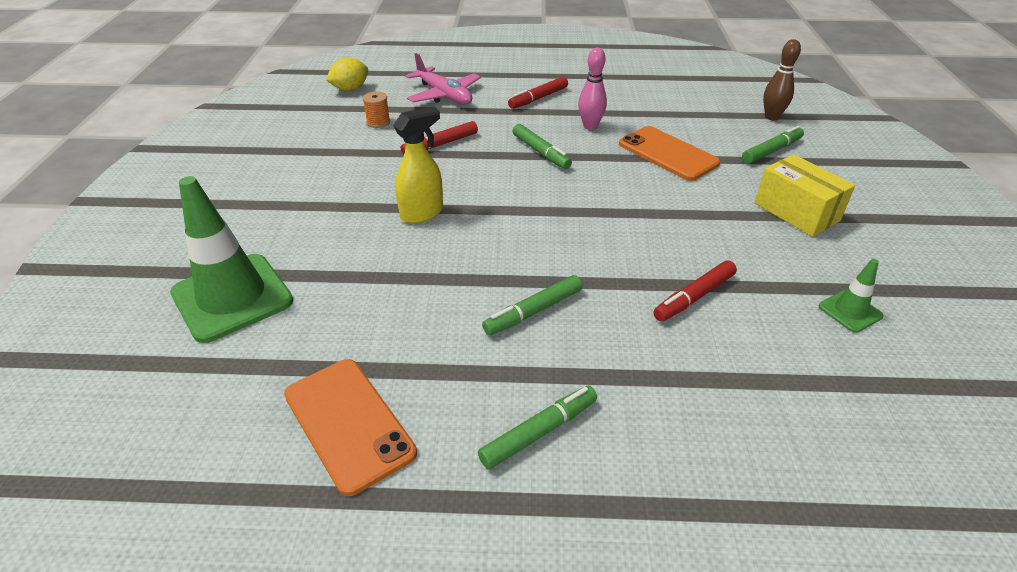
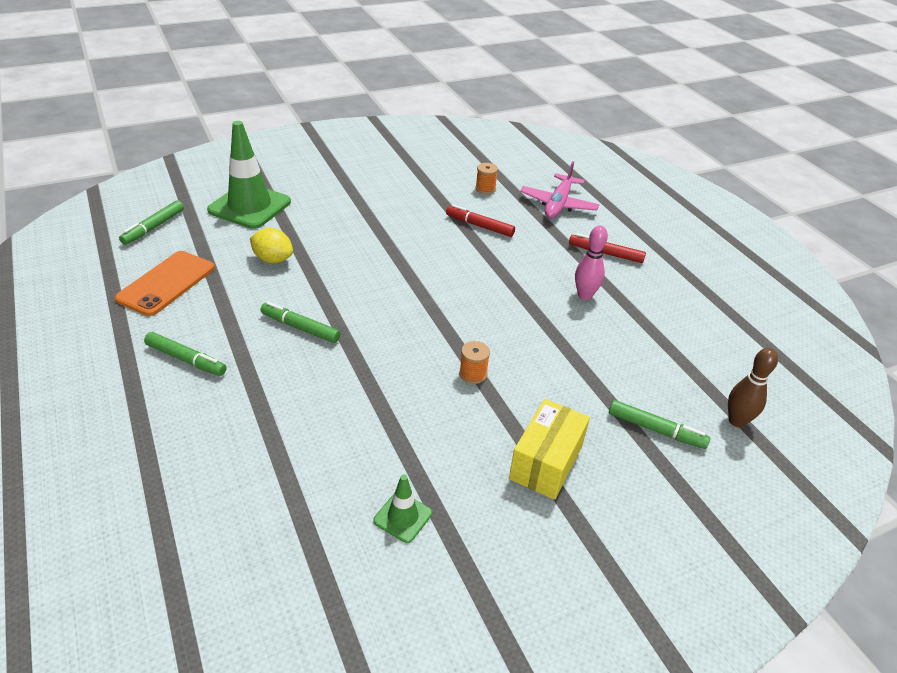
camera: 60 degrees right, 0 degrees up
(350, 89) = (522, 160): yellow lemon -> yellow lemon (273, 259)
(422, 213) = (381, 246): yellow spray bottle -> none
(541, 152) = (513, 278): green marker -> green marker (154, 227)
(667, 154) = (580, 354): orange phone -> none
(669, 215) = (473, 374): none -> orange spool
(694, 297) = (364, 409): red marker -> none

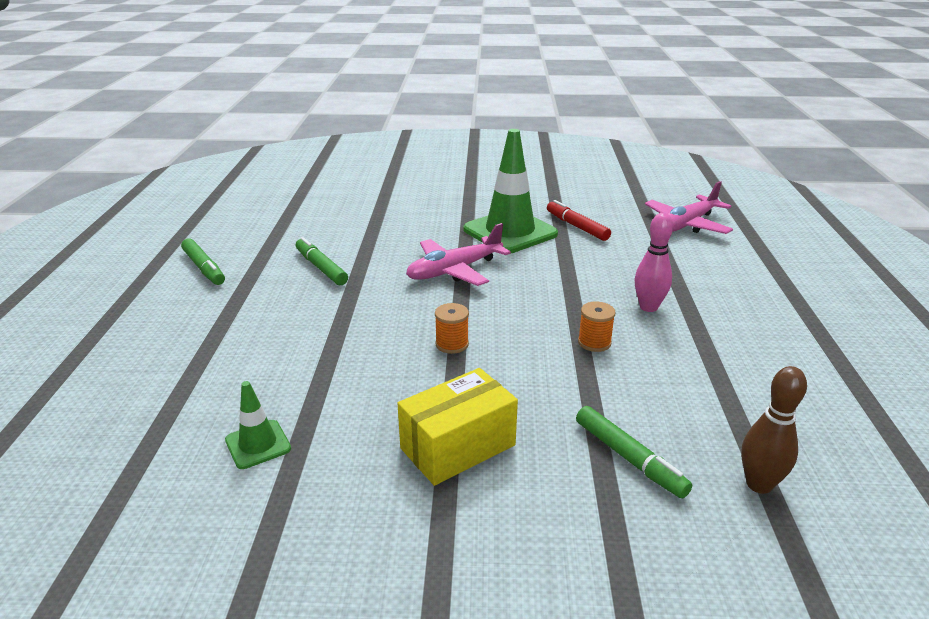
camera: 30 degrees right, 10 degrees down
(154, 227) = (275, 177): green marker -> none
(166, 283) = (245, 214): orange phone -> none
(249, 206) = (367, 176): green traffic cone -> green traffic cone (510, 232)
(273, 259) = (348, 215): yellow lemon -> none
(418, 299) = (454, 270): none -> pink plane
(485, 189) = (611, 199): orange spool -> orange spool (594, 342)
(605, 253) = (709, 276): red marker -> none

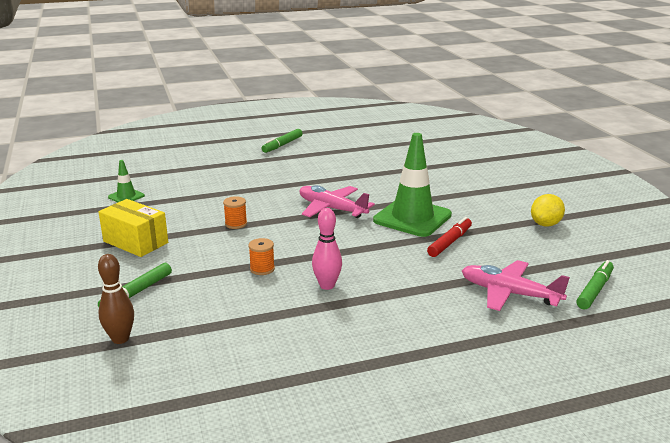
camera: 70 degrees right, 5 degrees down
(321, 268) = (305, 171): green marker -> green marker (594, 290)
(561, 181) = (545, 224): none -> yellow lemon

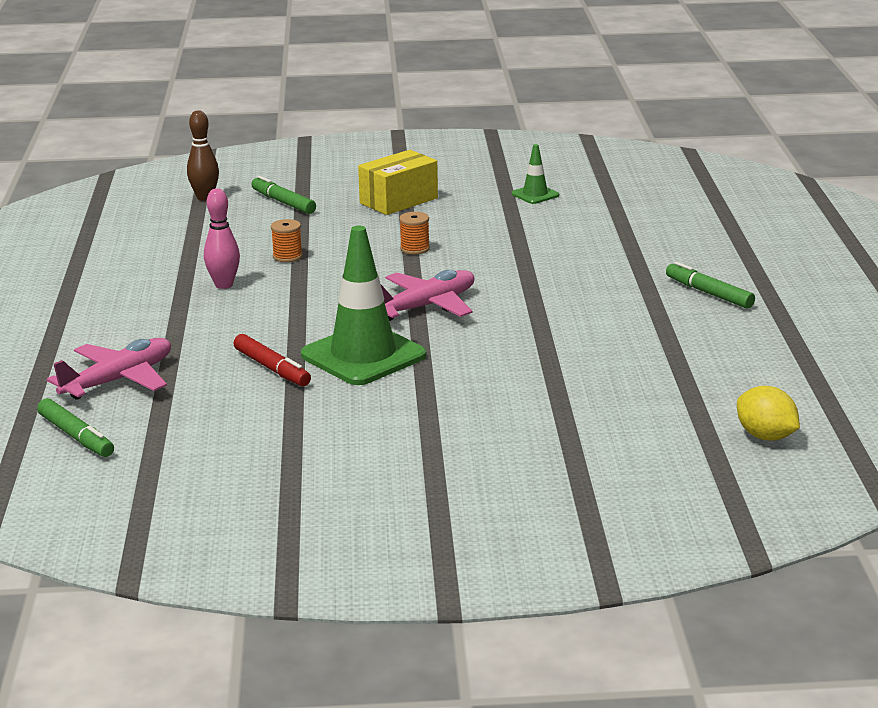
camera: 105 degrees right, 0 degrees up
(545, 224) = (275, 452): yellow lemon -> yellow lemon (765, 436)

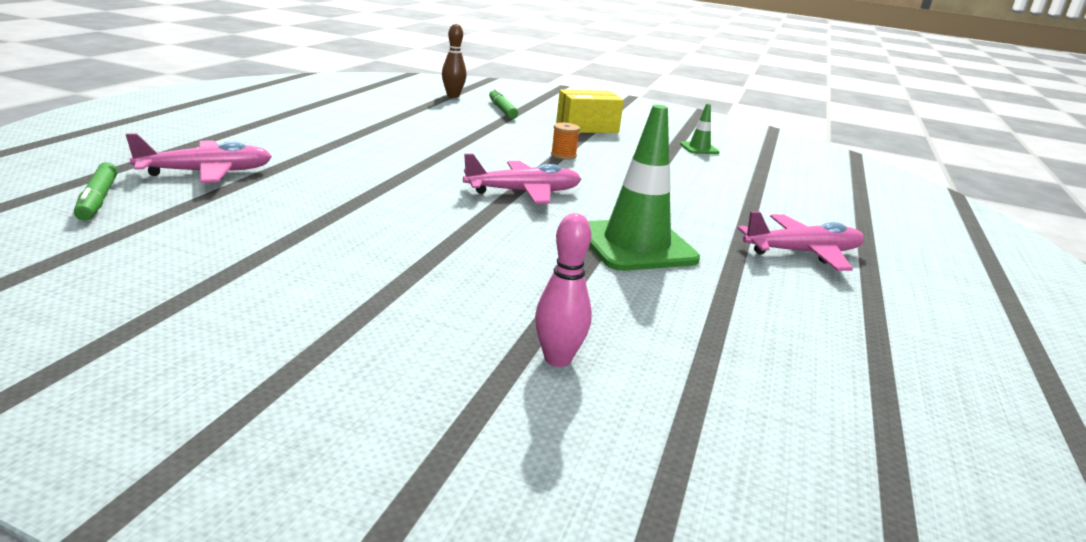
camera: 20 degrees right, 0 degrees up
(224, 285) = (388, 139): pink bowling pin -> pink bowling pin (558, 359)
(272, 368) = (334, 198): red marker -> none
(287, 256) = (460, 136): orange spool -> none
(363, 355) = (422, 211): green traffic cone -> green traffic cone (636, 245)
(709, 293) = (803, 253): green marker -> pink plane
(765, 436) = (771, 427): yellow lemon -> none

